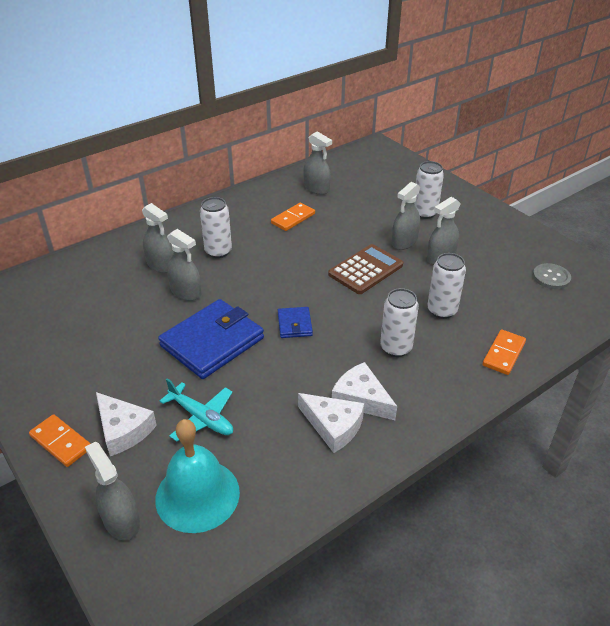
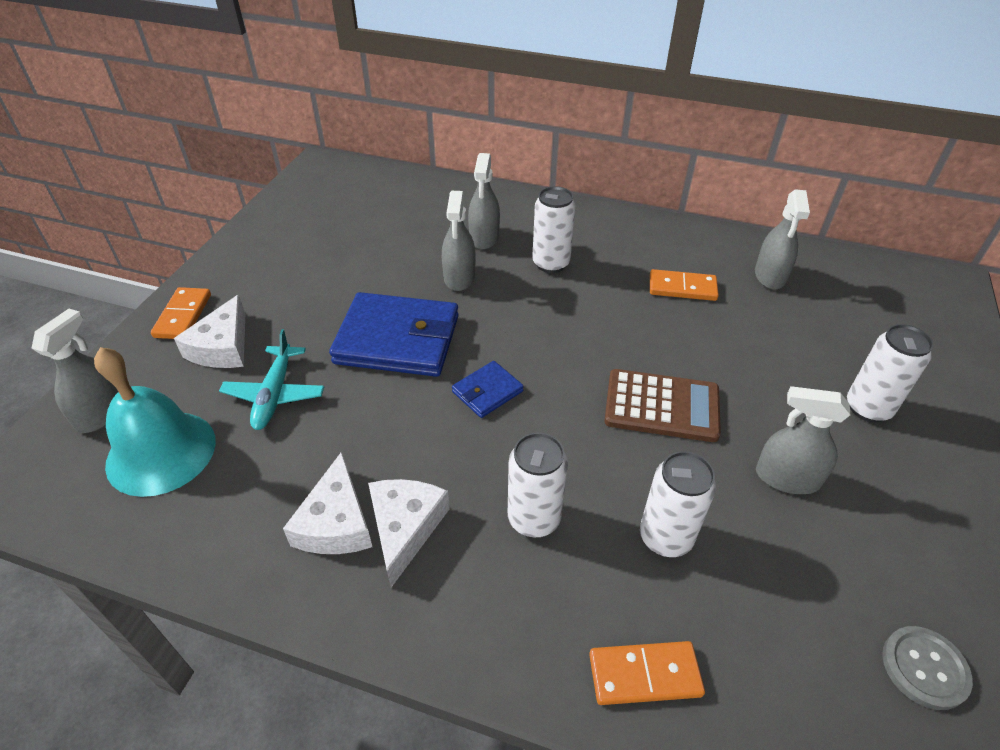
camera: 55 degrees right, 5 degrees up
(404, 242) = (771, 417): grey spray bottle -> none

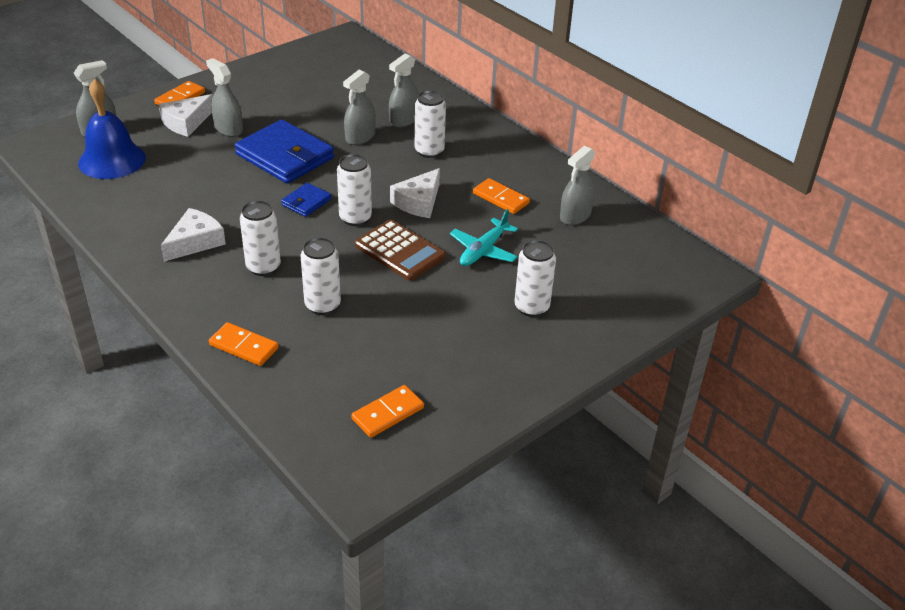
camera: 30 degrees right, 5 degrees down
(161, 452) = (112, 160): turquoise bell -> blue bell
(275, 394) = (191, 156): turquoise plane -> turquoise plane (483, 250)
(336, 522) = (165, 225): white cheese -> white cheese (418, 202)
(487, 391) = (306, 202): blue wallet -> blue wallet turned 45 degrees counterclockwise
(566, 386) = (355, 218): none -> white can
(787, 478) = (428, 313): grey spray bottle -> grey spray bottle (228, 129)
(924, 668) = (387, 413): grey button -> orange domino

